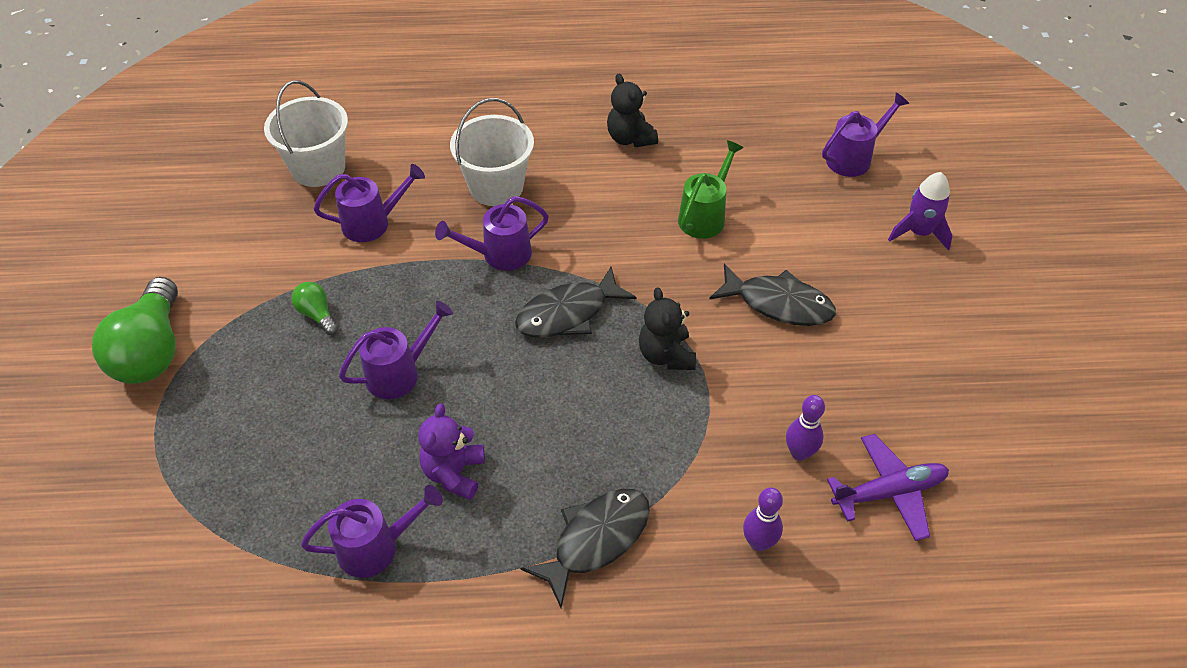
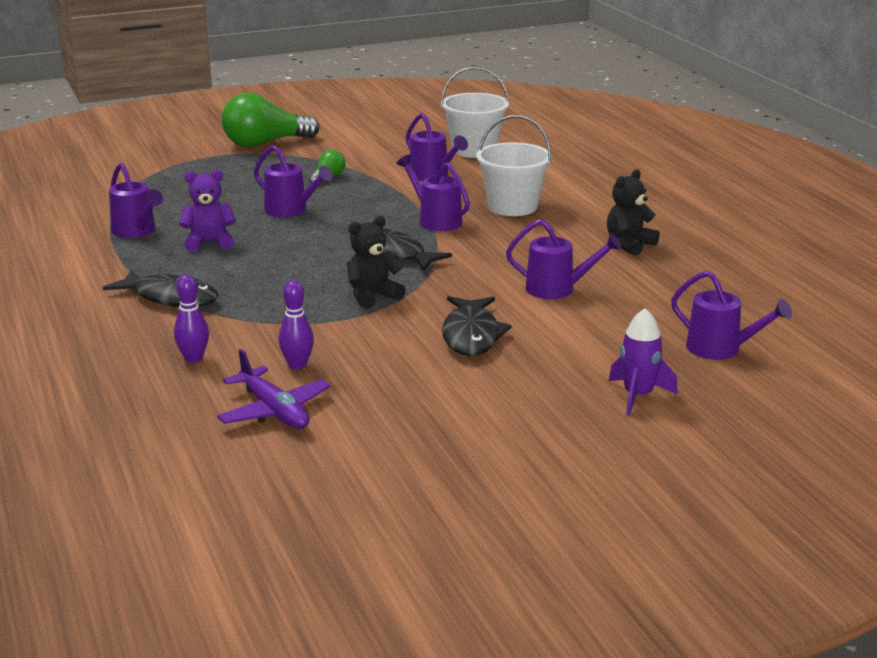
camera: 70 degrees right, 25 degrees down
(705, 216) = (558, 289): green watering can -> purple watering can

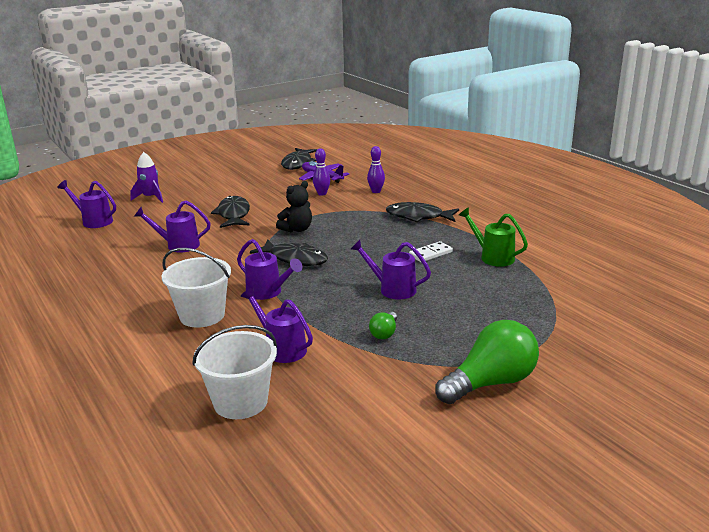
camera: 170 degrees right, 0 degrees up
(137, 231) = (492, 257): purple watering can -> green watering can
(209, 242) = (430, 254): purple teddy bear -> white domino
(306, 468) = (298, 163): none -> black fish
(629, 245) = (113, 285): black teddy bear -> none

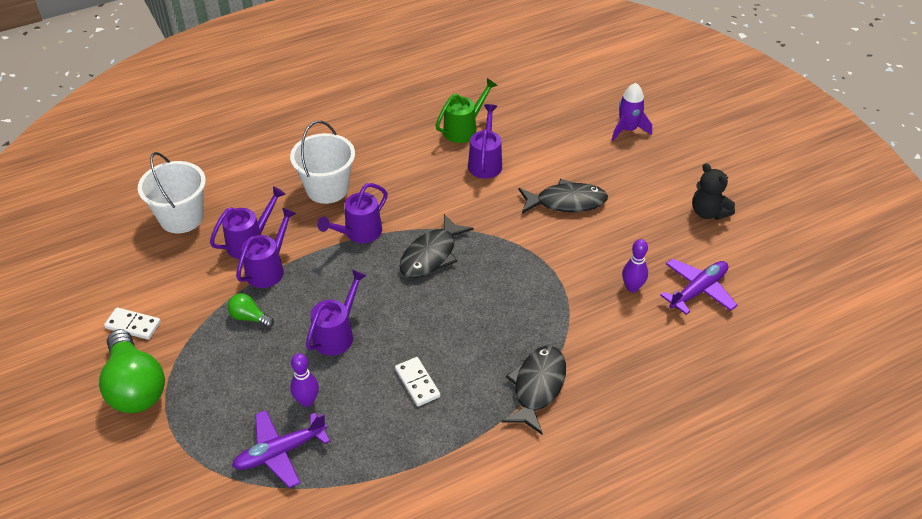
camera: 95 degrees right, 20 degrees up
(93, 221) = (560, 95): purple watering can -> purple watering can (269, 269)
(297, 229) = (513, 258): black teddy bear -> black teddy bear (708, 212)
(298, 163) = (759, 265): black fish -> none
(376, 191) = (638, 349): purple bowling pin -> purple bowling pin (307, 401)
(413, 402) = (133, 325): none -> white domino
(492, 257) = (394, 448): green watering can -> green watering can (464, 129)
(520, 298) = (280, 452): none -> purple plane

